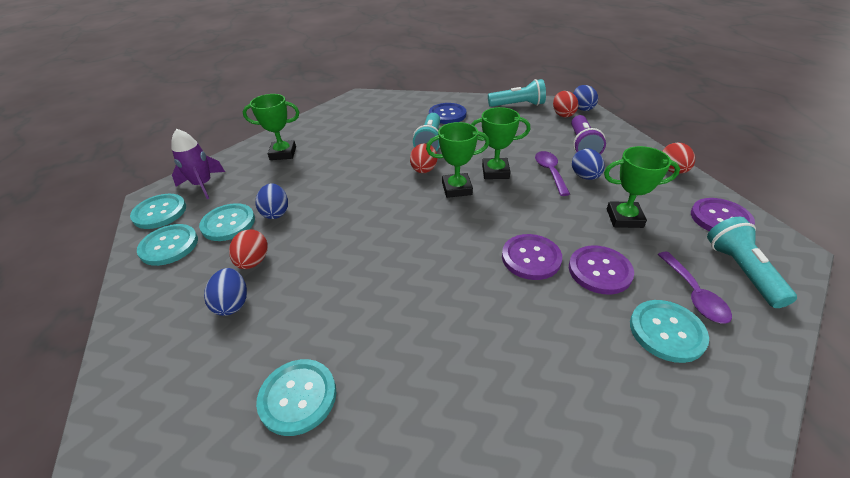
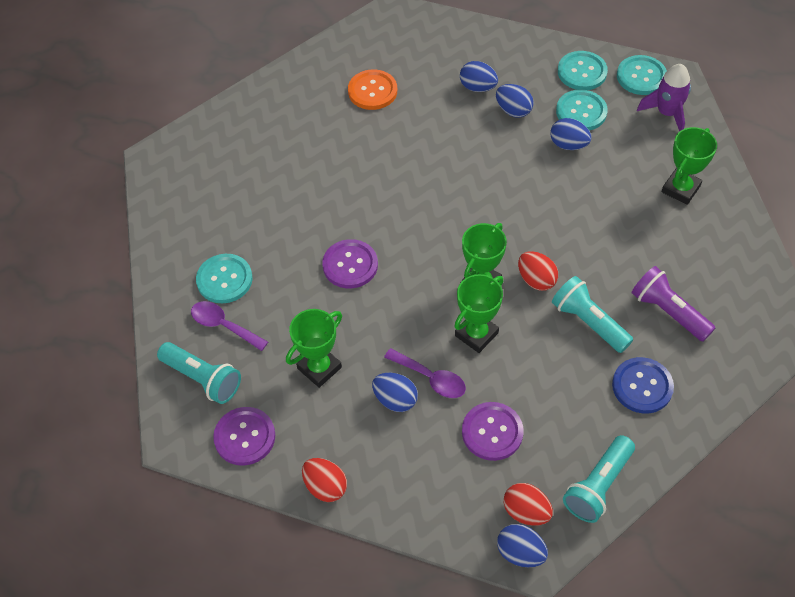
camera: 130 degrees right, 15 degrees up
(253, 261) = (513, 110): red egg -> blue egg
(298, 397) = (372, 91): turquoise button -> orange button
(582, 145) = (444, 456): purple flashlight -> purple flashlight (668, 312)
(599, 271) = (296, 294): purple button -> purple button (492, 432)

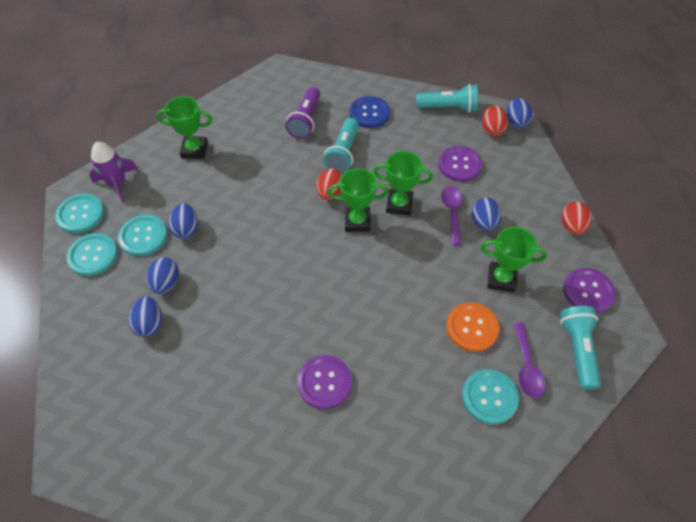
camera: 125 degrees left, 0 degrees up
(350, 265) = (404, 312): purple button -> purple button (324, 382)
(372, 91) = (199, 412): orange button -> orange button (472, 327)

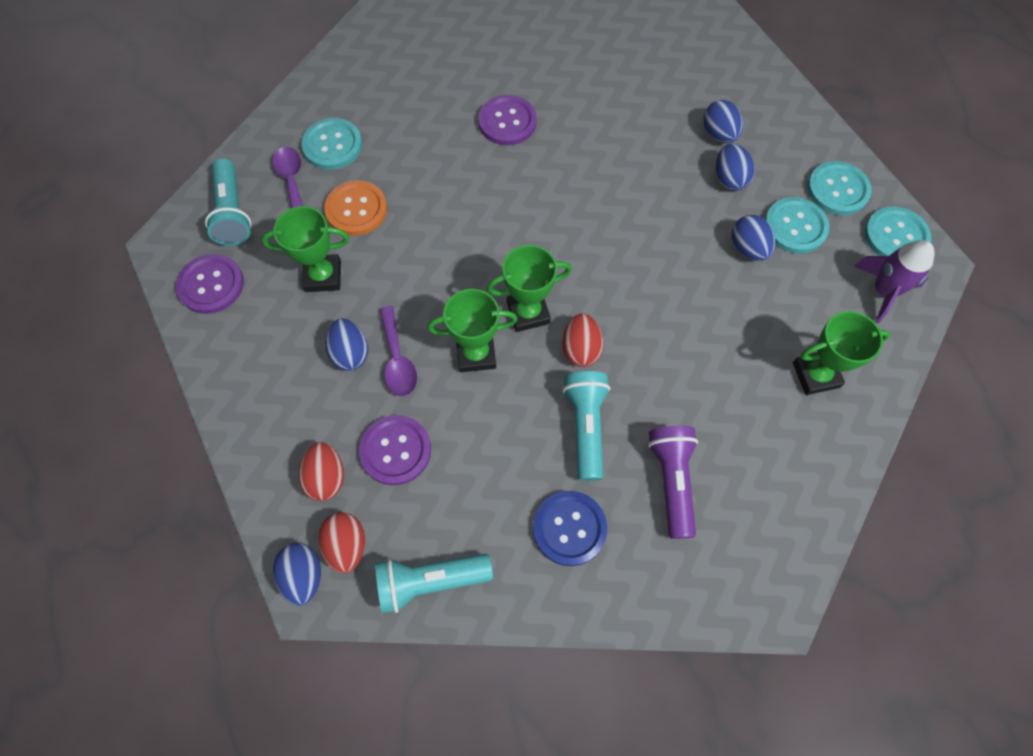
camera: 165 degrees right, 10 degrees up
(571, 226) = (223, 378): red egg -> red egg (326, 477)

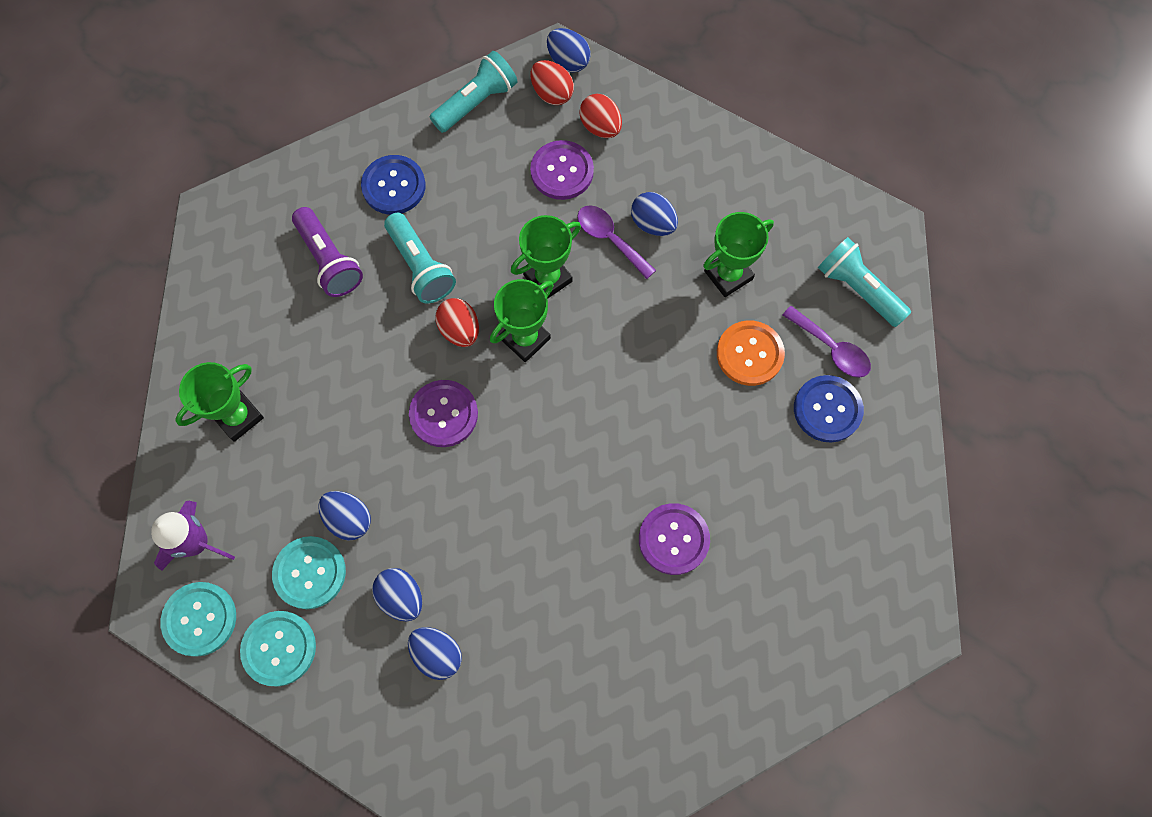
camera: 150 degrees right, 5 degrees up
(211, 285) = (816, 216): purple button -> purple button (444, 414)
(332, 145) = (827, 409): turquoise button -> blue button

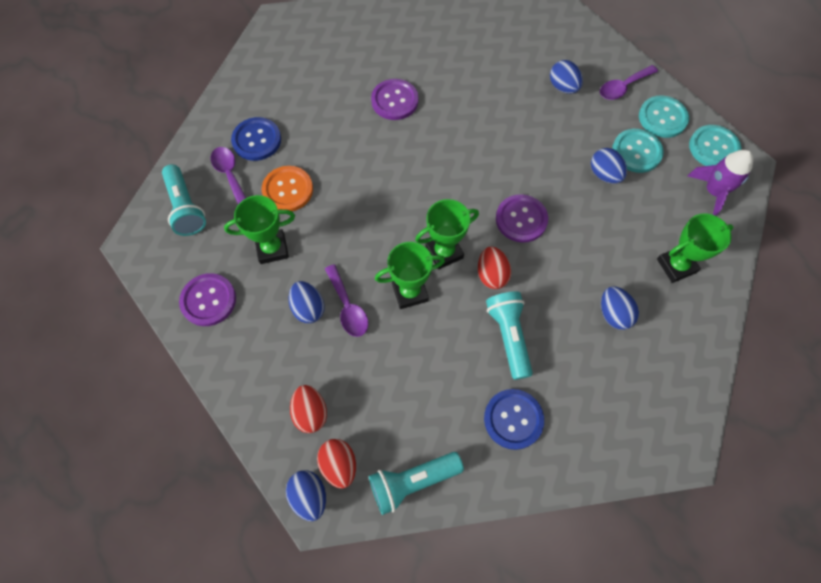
camera: 160 degrees left, 5 degrees down
(329, 260) = (584, 368): purple flashlight -> none
(346, 688) = (623, 87): none -> purple spoon
(401, 597) = (578, 121): blue egg -> blue egg (613, 314)
(562, 171) = (362, 381): purple button -> purple button (208, 300)

